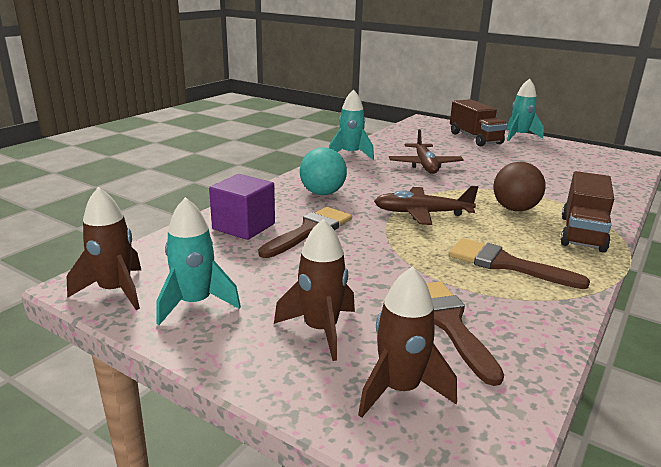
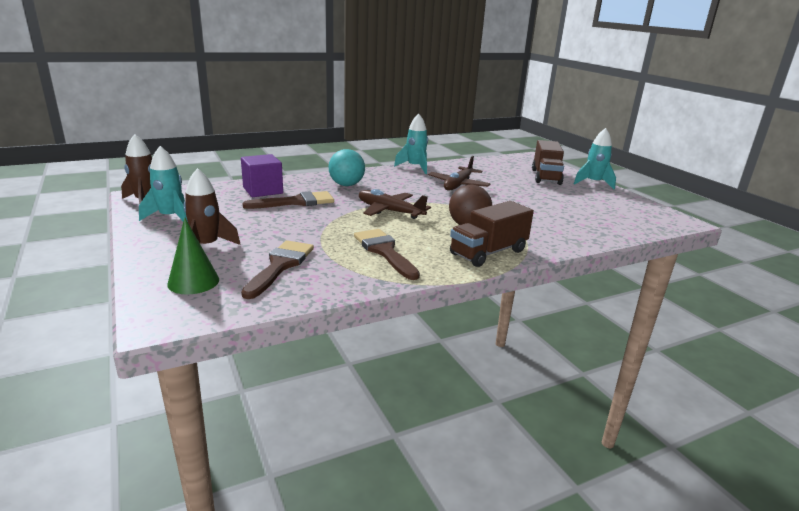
camera: 30 degrees right, 0 degrees up
(399, 389) = (193, 282): brown rocket -> green cone

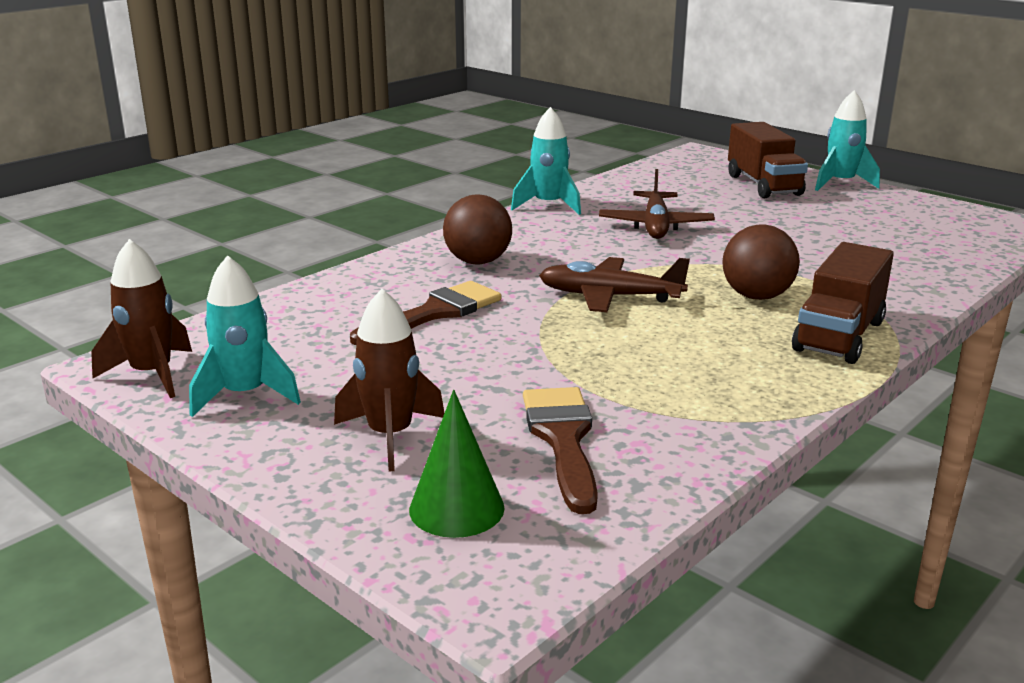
camera: 20 degrees left, 0 degrees up
(263, 190) = (346, 303): purple cube -> none
(346, 185) = (478, 261): turquoise ball -> brown ball
(384, 251) = (691, 371): brown brush -> none

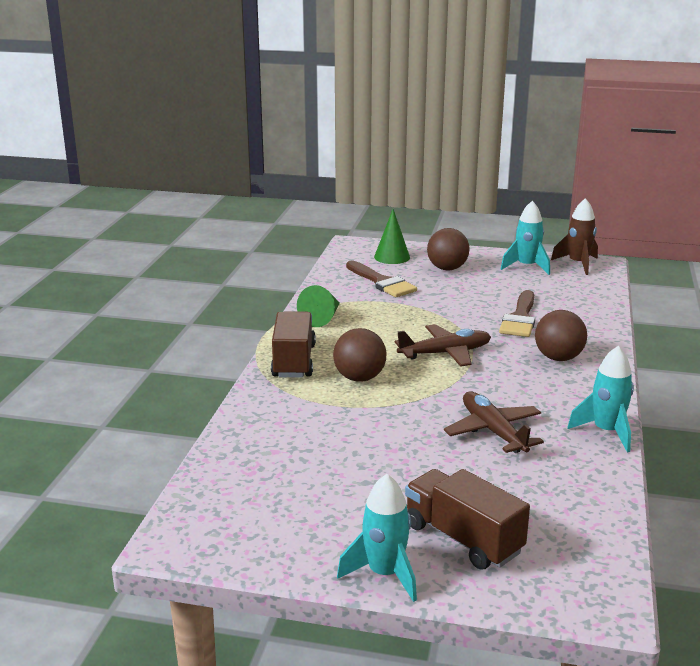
camera: 150 degrees right, 0 degrees up
(390, 436) = (447, 268): brown rocket -> brown ball
(747, 393) = (322, 318): none -> green cone

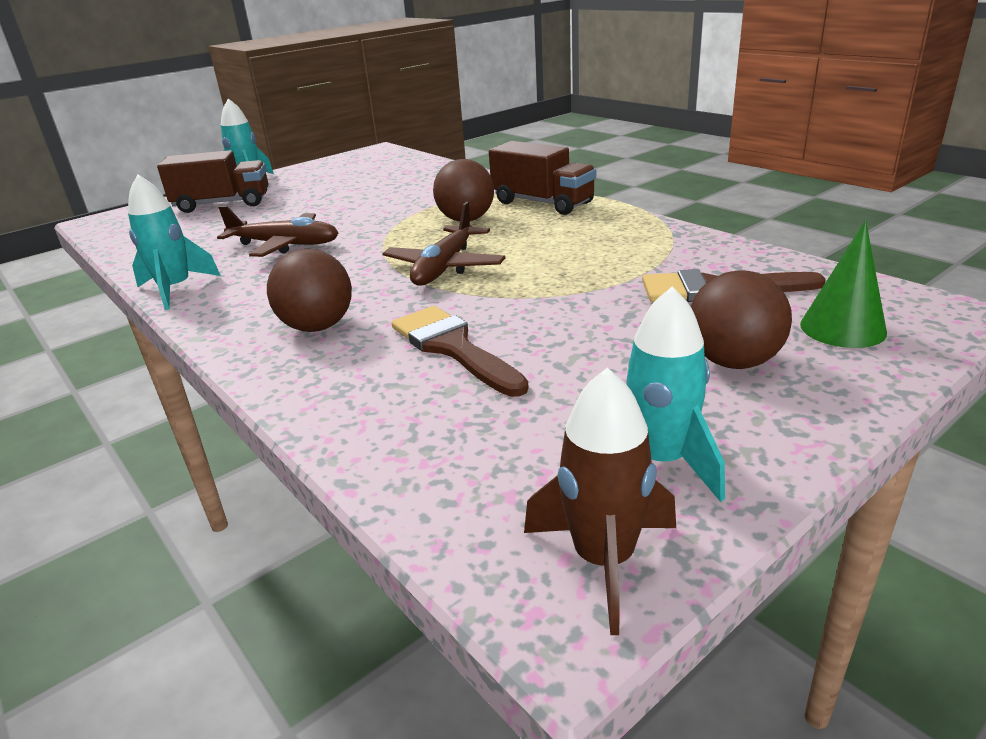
camera: 130 degrees right, 5 degrees up
(322, 318) = (631, 231): green cone -> none

